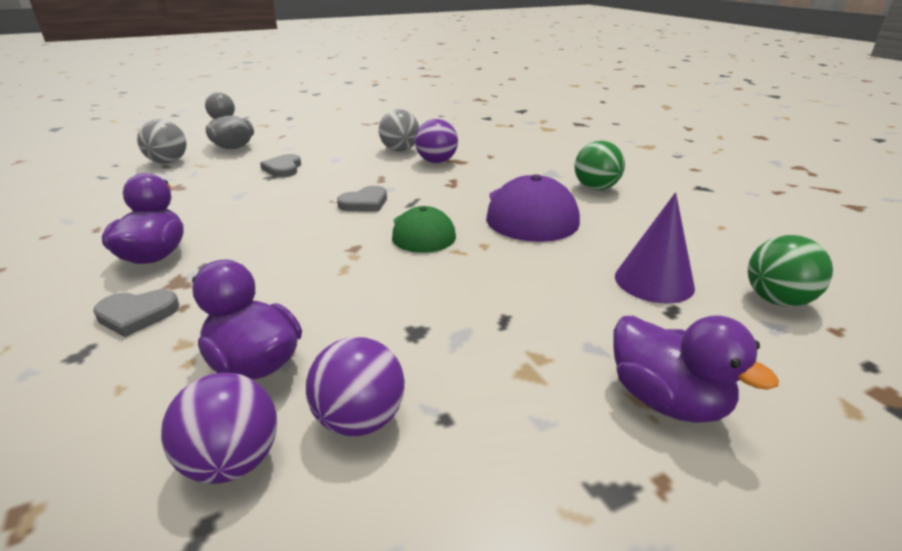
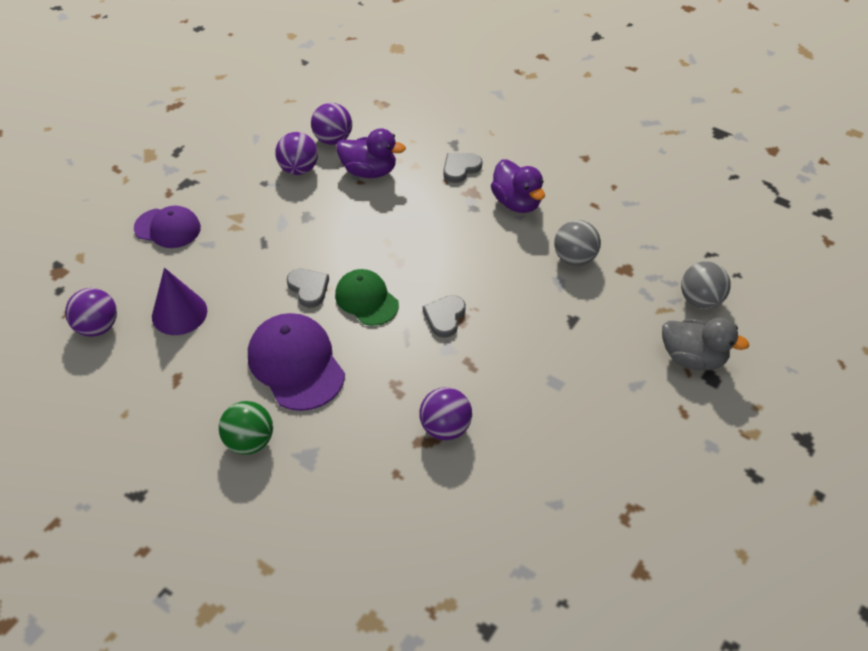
camera: 150 degrees right, 20 degrees up
(283, 168) = (580, 339): grey heart -> grey heart (308, 288)
(400, 150) = (509, 439): grey ball -> grey ball (574, 258)
(667, 400) = (168, 228): purple duck -> purple cap
(777, 300) = (98, 327): green ball -> purple ball

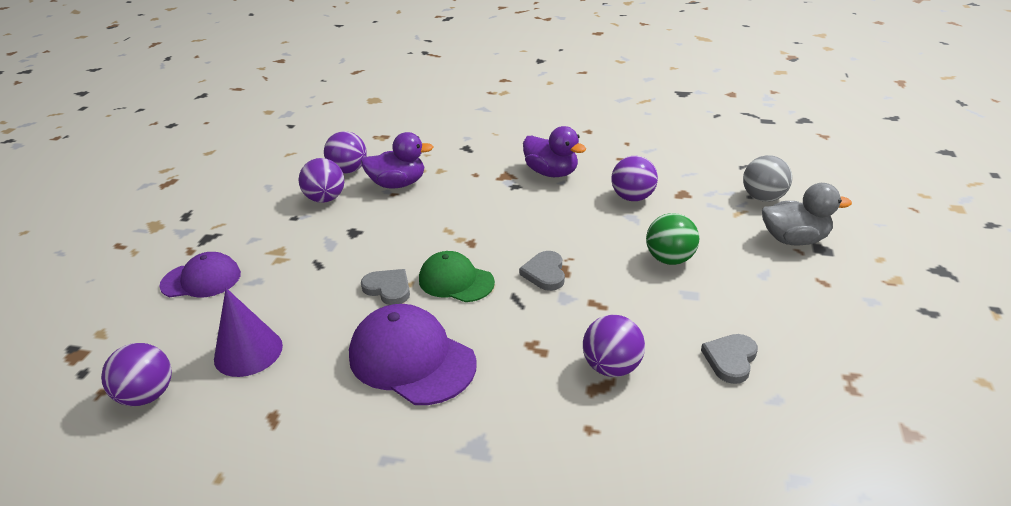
camera: 20 degrees left, 15 degrees down
(250, 441) = (397, 454): green ball -> green ball (669, 259)
(460, 168) = (484, 162): grey heart -> grey heart (730, 359)
(574, 258) = (632, 197): grey ball -> purple ball

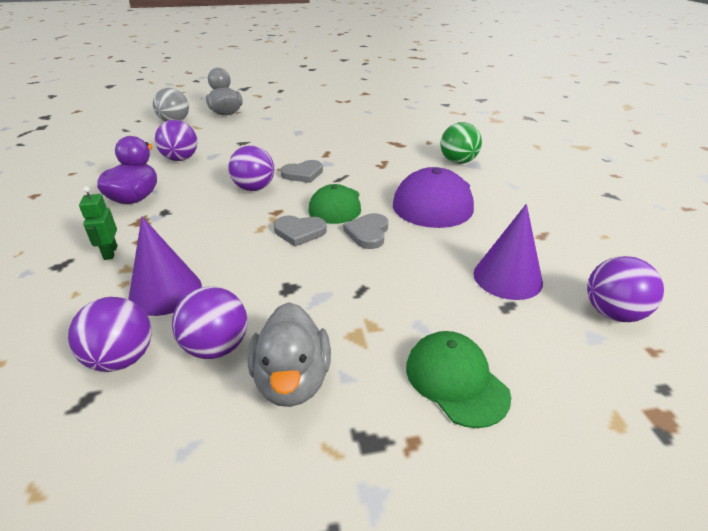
camera: 115 degrees left, 0 degrees up
(201, 280) = (456, 380): purple cap -> green cap
(272, 220) = (292, 380): none -> grey duck
(398, 184) = (165, 291): purple duck -> purple cone
(466, 164) = (110, 253): none -> green robot
(612, 367) = (379, 143): purple ball -> purple ball (254, 188)
(669, 259) = (263, 140): green ball -> green ball (458, 162)
(730, 359) = (348, 120): grey heart -> grey heart (299, 232)

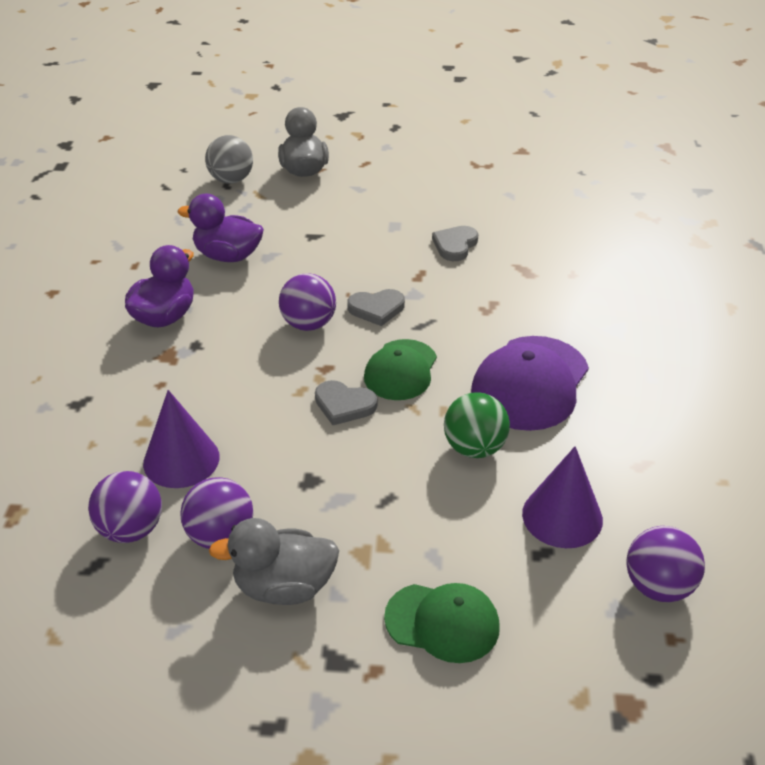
camera: 15 degrees right, 5 degrees up
(110, 253) = (130, 396): green robot -> none
(180, 159) = (228, 256): purple ball -> purple duck
(292, 380) = (284, 587): grey duck -> grey duck turned 75 degrees clockwise
(368, 233) = (424, 422): grey heart -> grey heart (455, 245)
(456, 380) = (442, 622): green cap -> green cap turned 120 degrees clockwise
(458, 162) = (596, 320): green ball -> green ball (474, 448)

